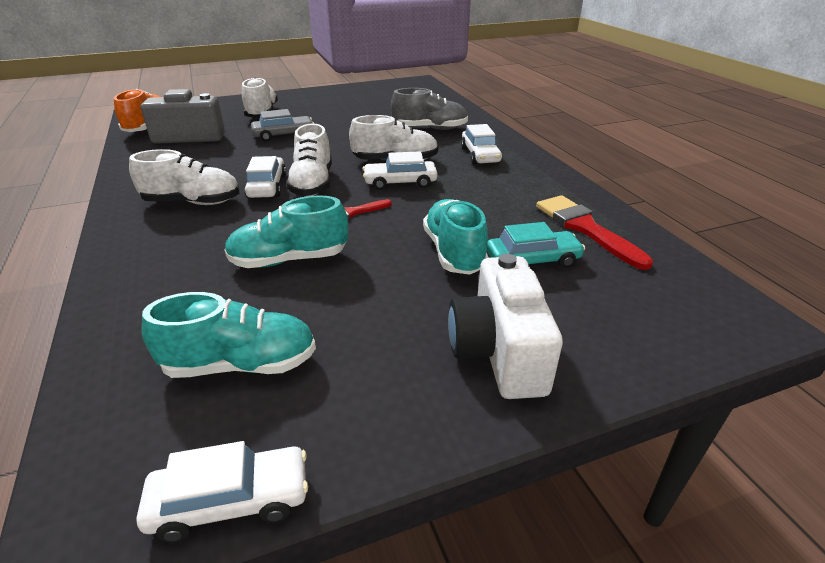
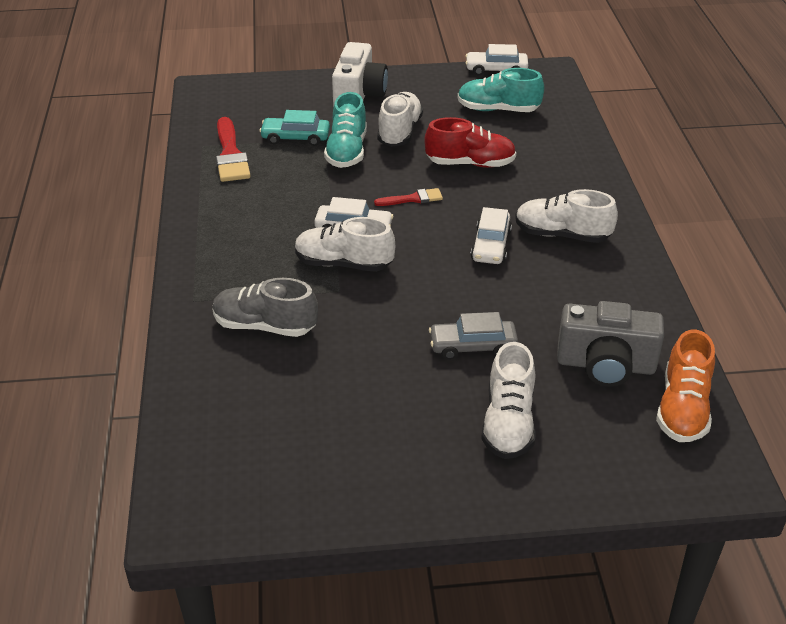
camera: 165 degrees left, 5 degrees up
(289, 260) = (470, 163): turquoise shoe -> red shoe
(312, 184) = (443, 241): white shoe -> white shoe (399, 132)
(480, 155) = (241, 258): white car -> none

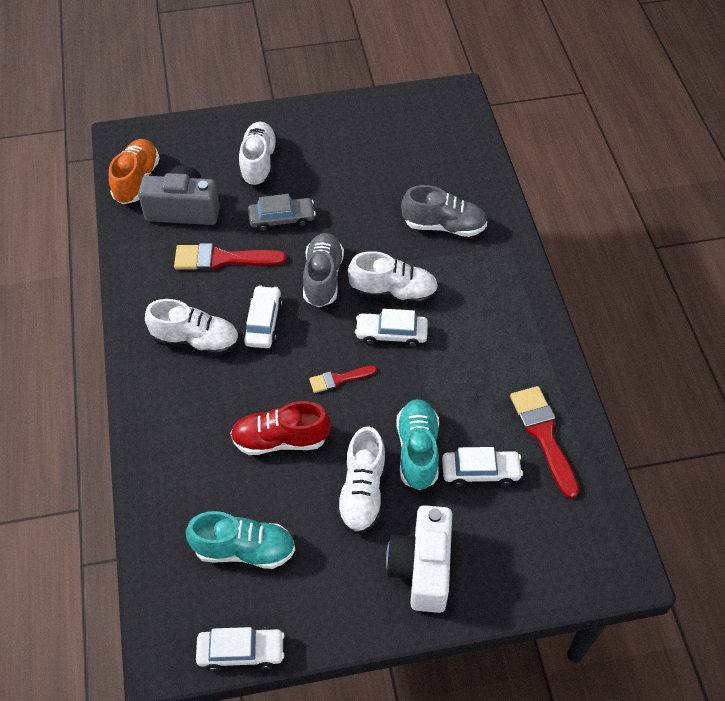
camera: 175 degrees right, 15 degrees up
(295, 137) = (480, 472): turquoise car -> white car
(423, 281) = (323, 278): none -> grey shoe
(545, 306) = (222, 259): none -> red brush

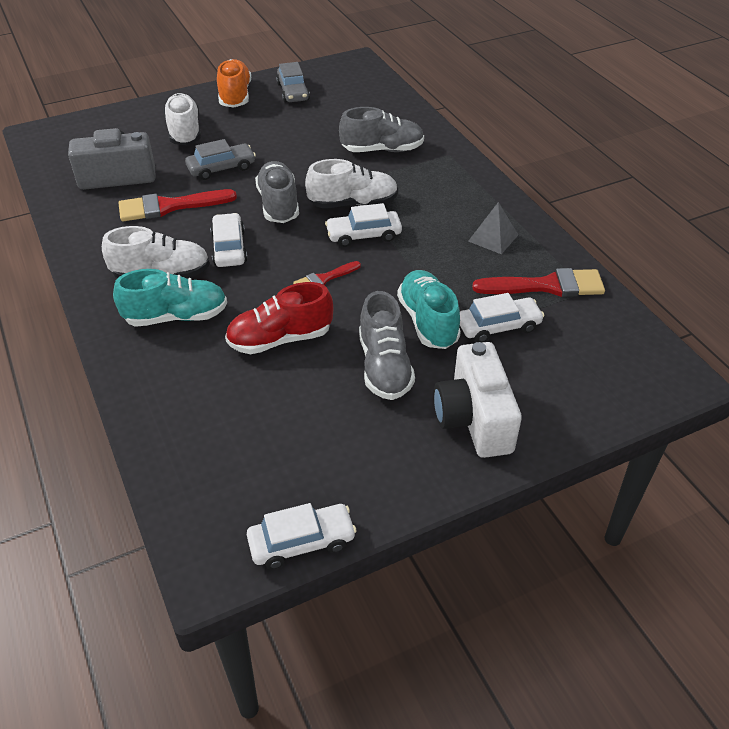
camera: 15 degrees left, 10 degrees down
(137, 180) = (61, 162): orange shoe -> orange shoe (235, 96)
(244, 549) = (273, 443): turquoise shoe -> turquoise shoe (176, 316)
(362, 492) = (384, 366): white shoe -> grey shoe
(379, 126) = (293, 92): none -> grey car
(514, 364) = (493, 238): none -> grey pyramid
(543, 435) = (546, 286): red brush -> red brush turned 120 degrees clockwise

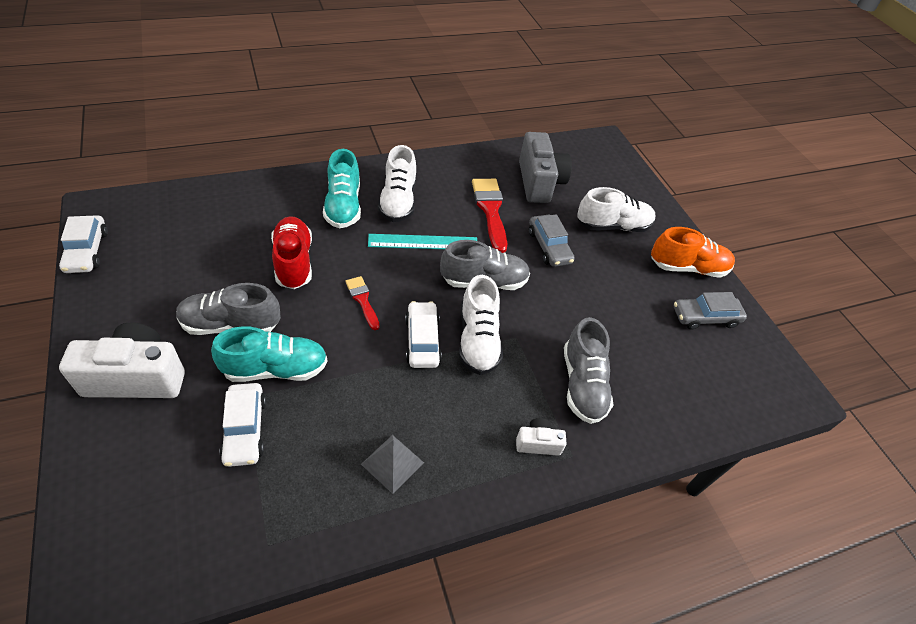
camera: 90 degrees right, 5 degrees up
(229, 248) = (423, 242): white car -> turquoise ruler
(445, 170) = (538, 443): none -> white camera
(546, 286) = (291, 498): red brush -> none

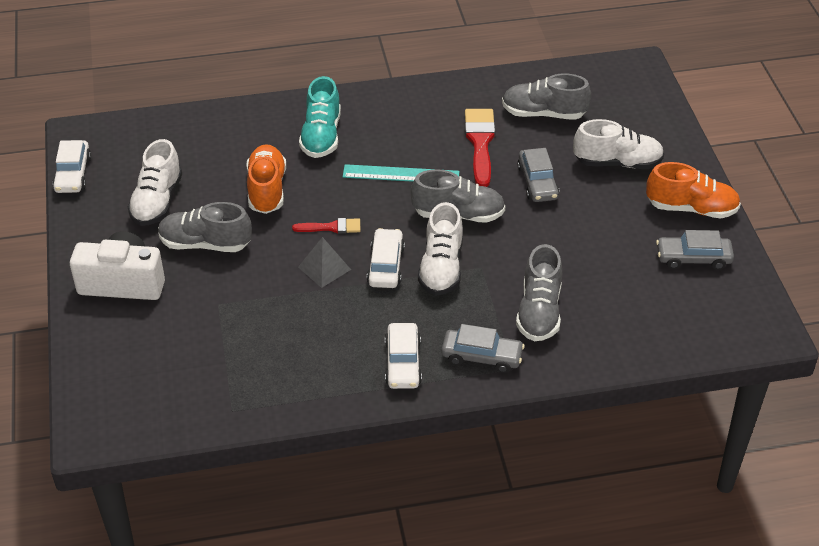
camera: 15 degrees right, 5 degrees down
(245, 429) = (216, 328): white car -> white car (403, 363)
(276, 369) = (245, 282): turquoise shoe -> none
(293, 262) = (267, 190): red shoe -> orange shoe
(362, 300) = (331, 227): red brush -> red brush turned 105 degrees clockwise
(392, 463) = (343, 362): grey pyramid -> grey pyramid (324, 268)
(398, 201) = (380, 132): white shoe -> white shoe (157, 201)
(538, 443) = (481, 356): white camera -> grey car
(539, 182) = (543, 114): grey camera -> grey shoe

